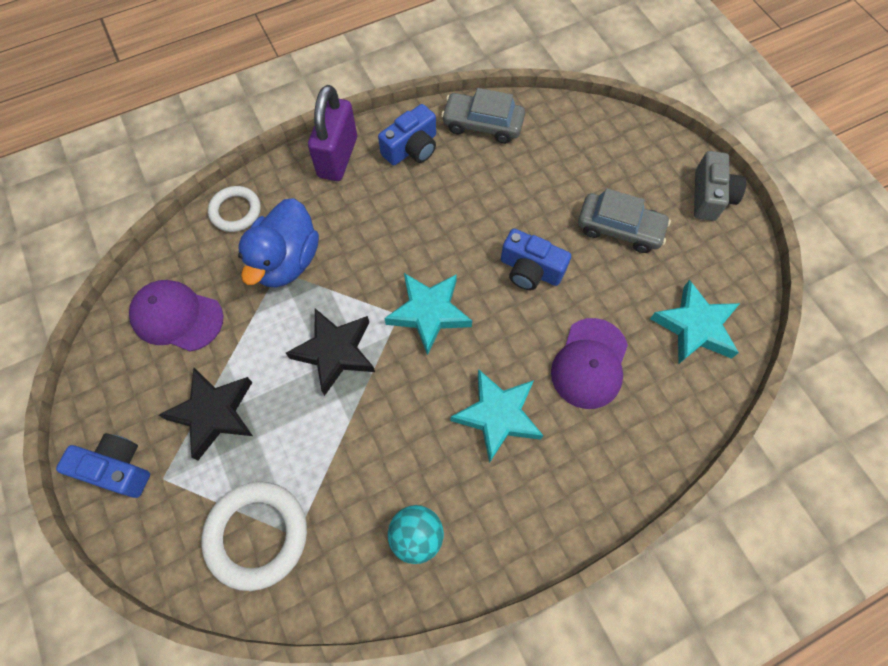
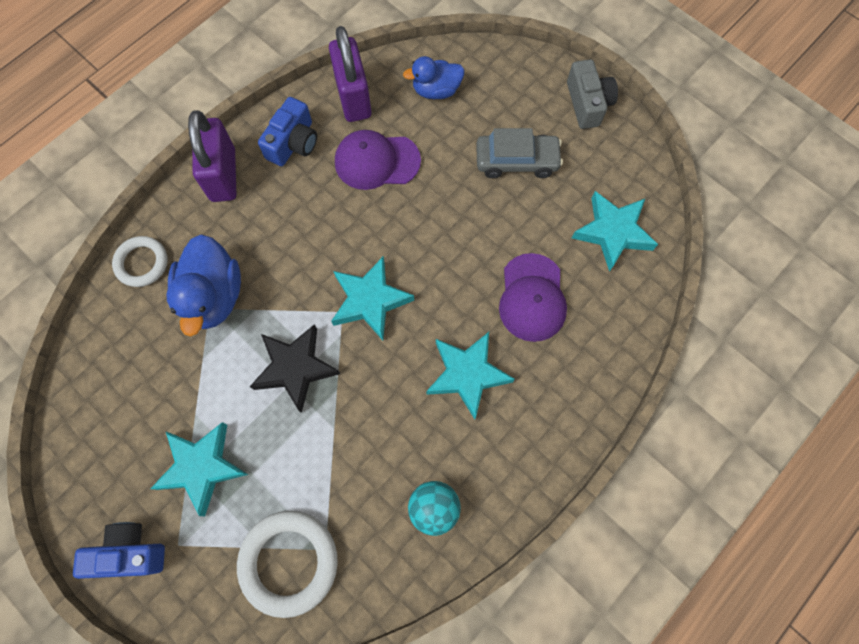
camera: 20 degrees left, 5 degrees up
(177, 317) = (126, 388): purple cap -> purple cap (377, 161)
(213, 413) = (202, 467): black star -> turquoise star
(482, 124) = (353, 97): grey car -> purple padlock
(530, 270) = (449, 228): blue camera -> none
(563, 141) = (436, 90): none -> blue duck

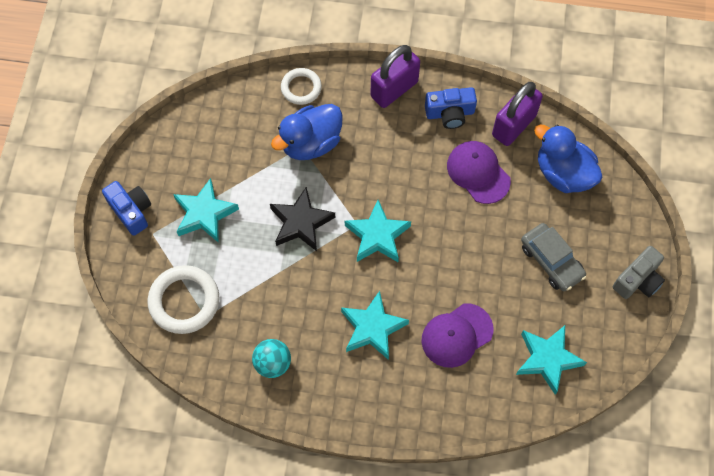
camera: 55 degrees right, 5 degrees down
(436, 90) = (563, 173): blue duck -> blue duck, size x1.57

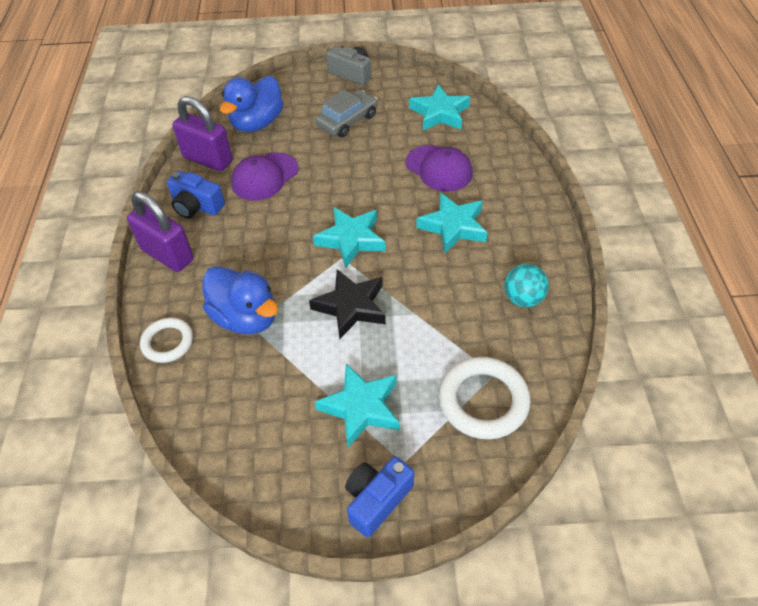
camera: 100 degrees left, 15 degrees down
(450, 113) = (196, 206): blue camera -> blue camera turned 135 degrees clockwise

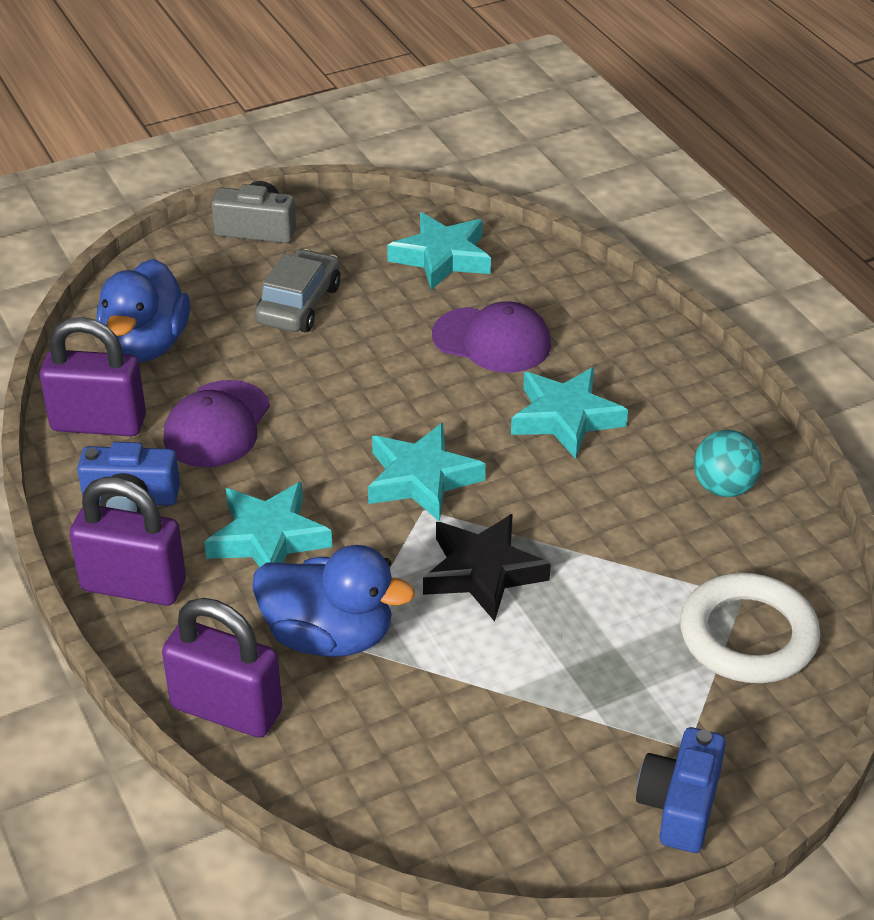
camera: 25 degrees left, 10 degrees down
(167, 342) = (226, 709): white ring -> purple padlock
(361, 407) = (585, 699): turquoise star -> turquoise star (268, 538)

